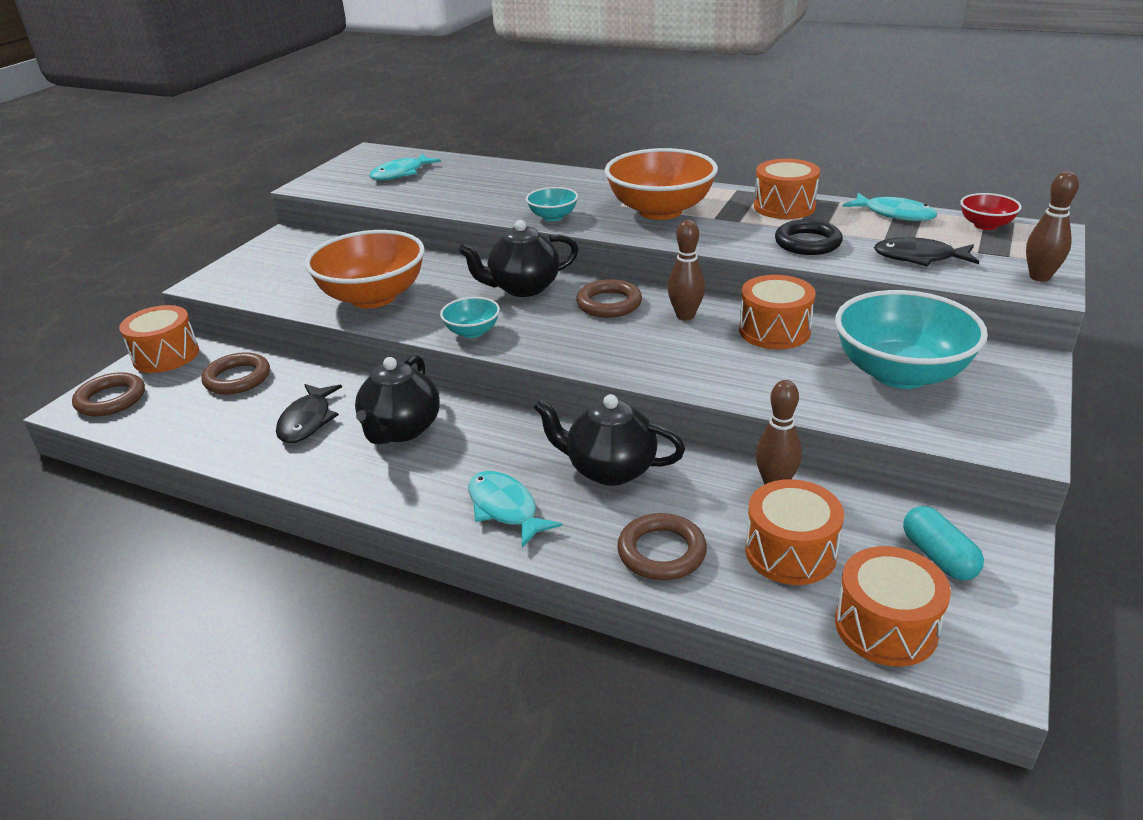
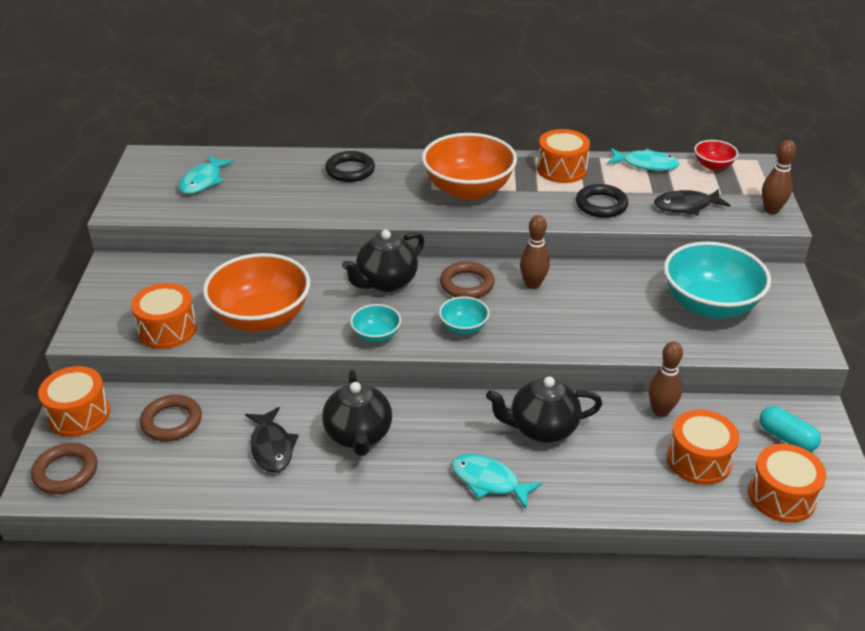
camera: 25 degrees left, 5 degrees up
(548, 182) = (350, 170): none -> black ring
(553, 217) = (384, 211): turquoise bowl -> turquoise bowl (463, 327)
(661, 552) = (618, 484): brown ring -> none
(774, 331) = (605, 285): orange drum -> orange drum (167, 329)

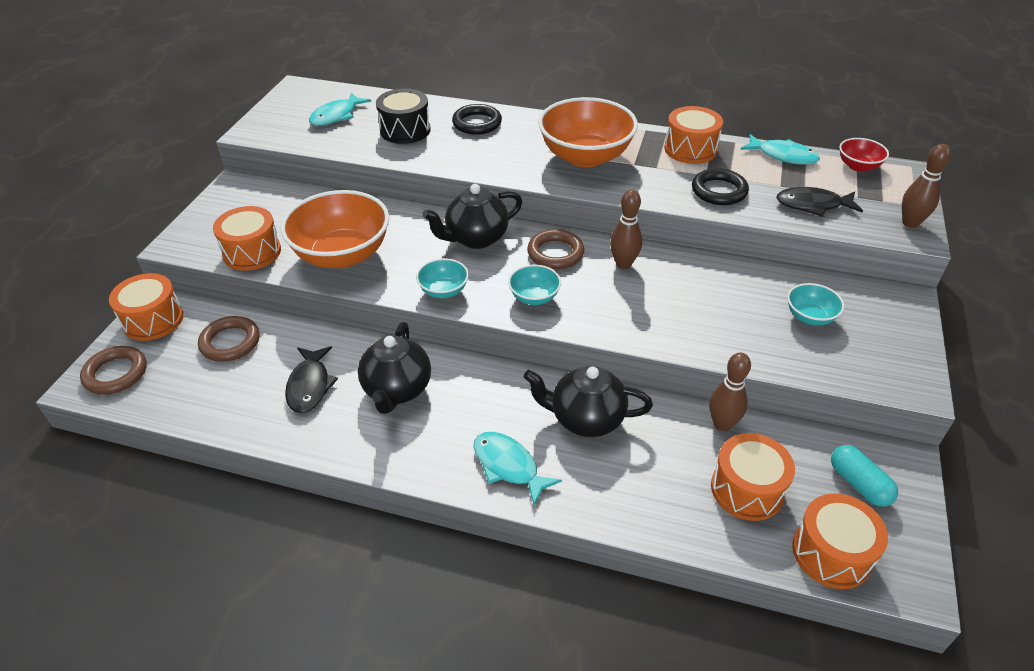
camera: 15 degrees right, 5 degrees up
(281, 186) = (405, 130): none -> black drum
(709, 305) = (810, 317): turquoise bowl -> turquoise bowl, size x0.47

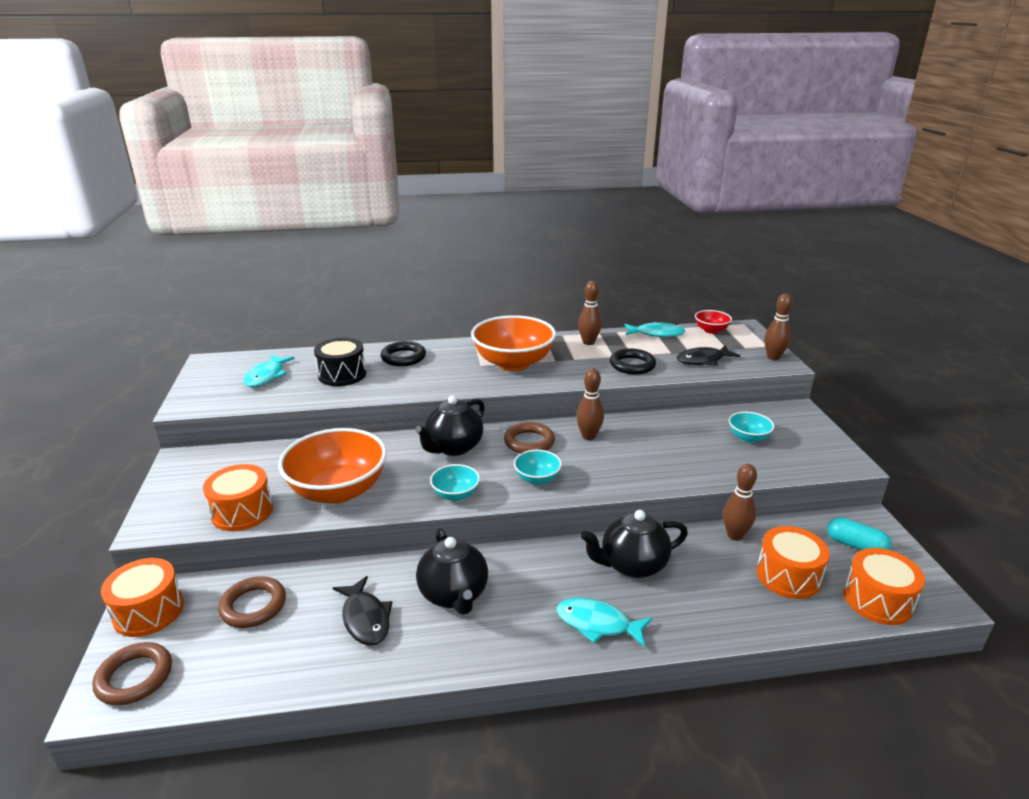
camera: 25 degrees left, 15 degrees down
(690, 149) = (588, 342): orange drum -> brown bowling pin

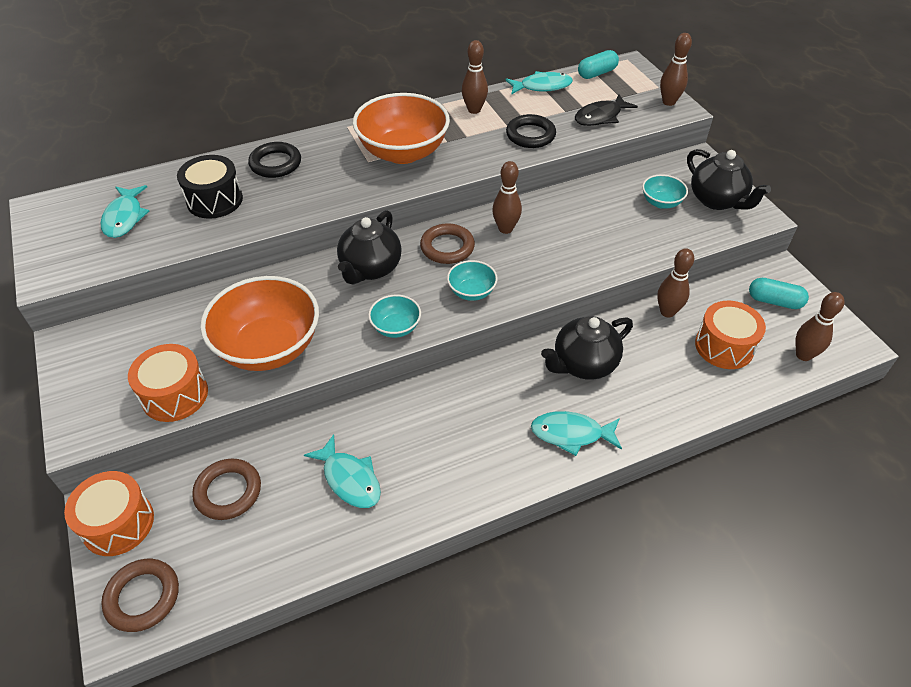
camera: 15 degrees left, 20 degrees up
(365, 618) = (349, 479): black fish -> turquoise fish
(454, 595) = (426, 433): black teapot -> black teapot (717, 200)
(711, 330) = (597, 73): red bowl -> turquoise capsule
(877, 600) = (803, 355): orange drum -> brown bowling pin

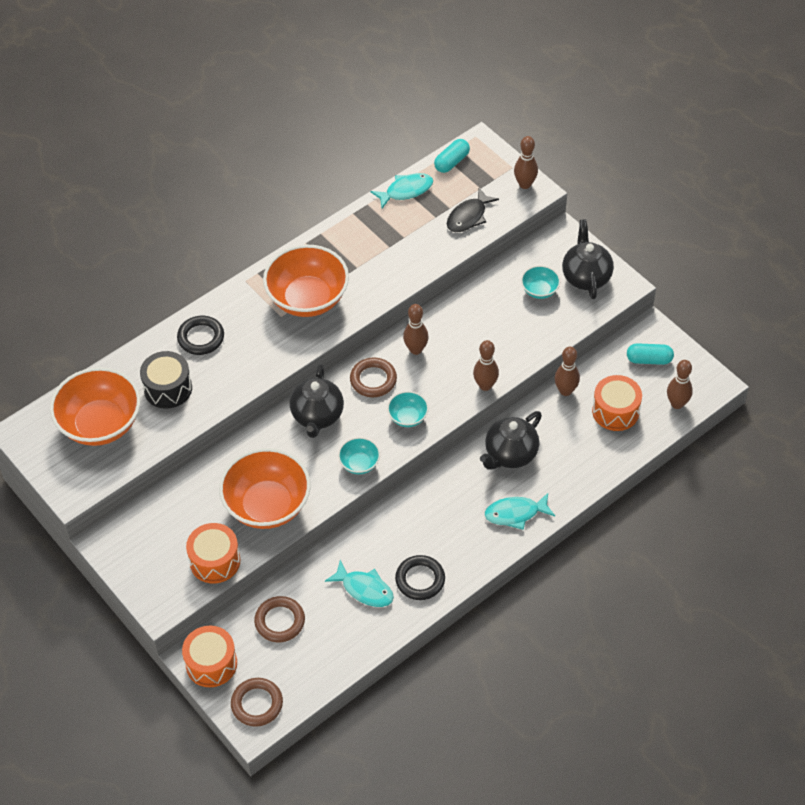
camera: 15 degrees left, 5 degrees up
(124, 217) = (100, 424): turquoise fish -> orange bowl
(474, 110) = (353, 234): brown bowling pin -> brown bowling pin (485, 385)
(530, 135) = (413, 253): black ring -> black ring (420, 580)
(717, 200) = (586, 277): black teapot -> black teapot turned 135 degrees counterclockwise

